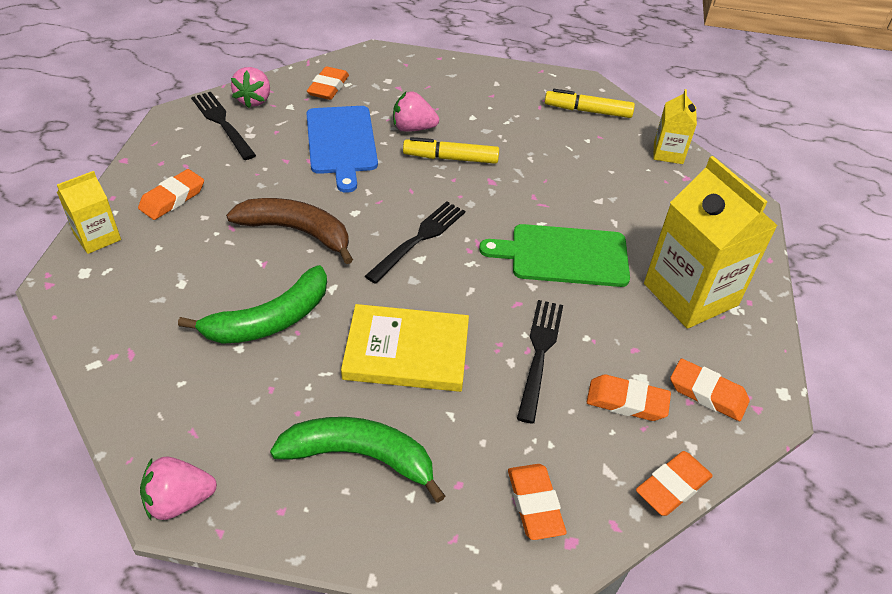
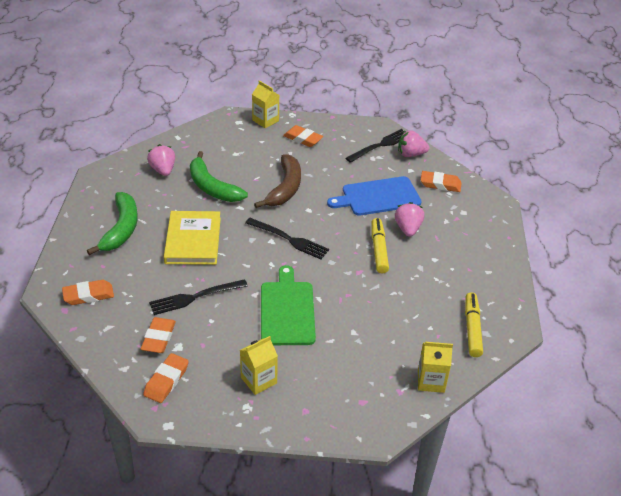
camera: 85 degrees right, 5 degrees down
(179, 501) = (99, 175): pink strawberry -> pink strawberry (163, 170)
(539, 354) = (195, 297): black fork -> black fork turned 150 degrees clockwise
(672, 486) = (96, 356): orange eraser -> none
(690, 294) = (259, 380): yellow carton -> yellow carton, size x0.52

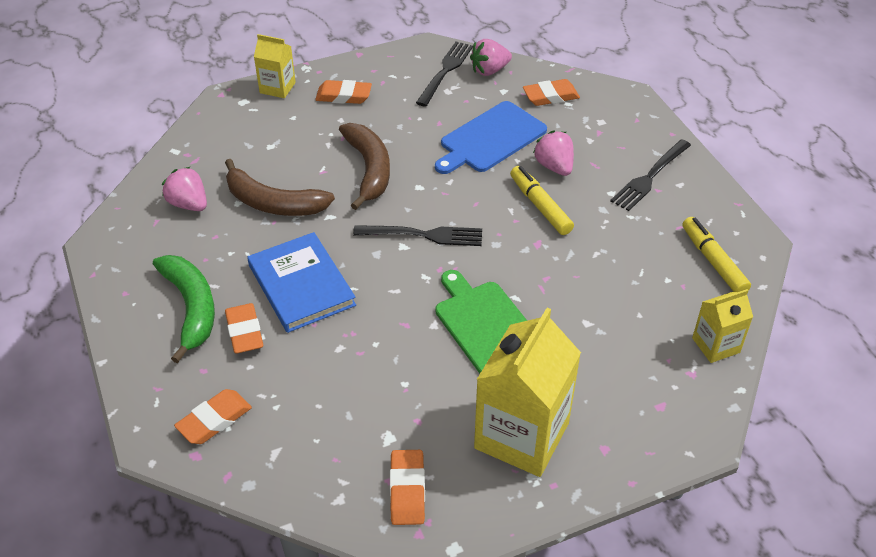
camera: 25 degrees left, 5 degrees up
(158, 338) = (354, 437): orange eraser -> orange eraser (244, 332)
(193, 240) = (301, 285): yellow book -> blue book
(195, 297) = (361, 361): black fork -> black fork (650, 177)
(212, 187) = (273, 203): green banana -> brown banana
(259, 380) = (521, 435): yellow carton -> yellow carton, size x1.93

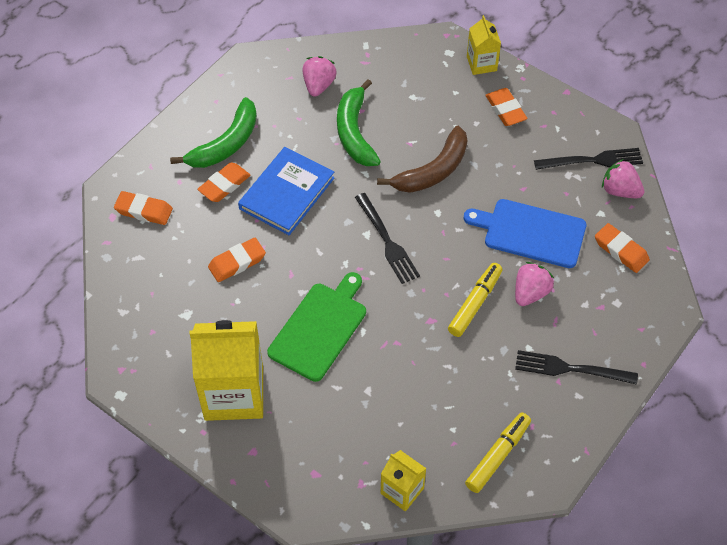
camera: 60 degrees right, 10 degrees up
(273, 203) = (354, 132): brown banana -> green banana
(407, 490) = (150, 346): orange eraser -> orange eraser (237, 262)

